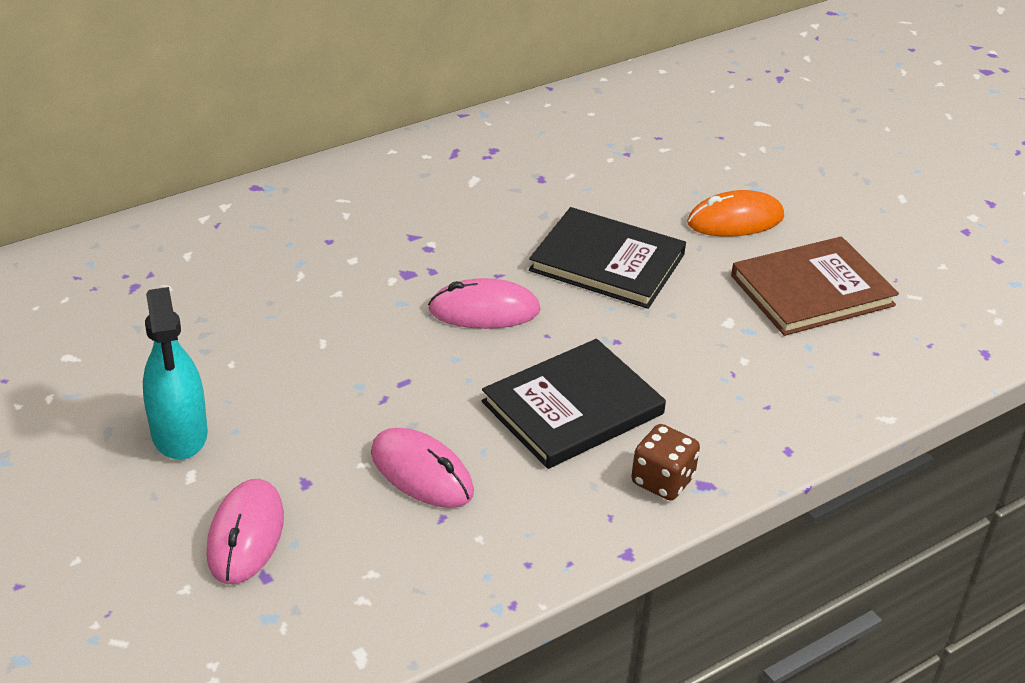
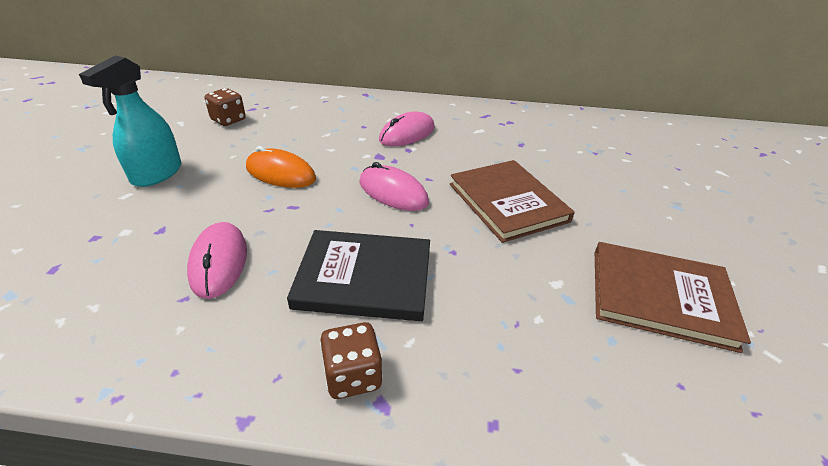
camera: 40 degrees right, 0 degrees up
(133, 319) = (228, 120): none -> brown dice
(245, 535) = (87, 240): pink mouse -> pink mouse (407, 134)
(607, 262) = (508, 202): black book -> brown book
(735, 220) = (638, 219): orange mouse -> orange mouse (281, 173)

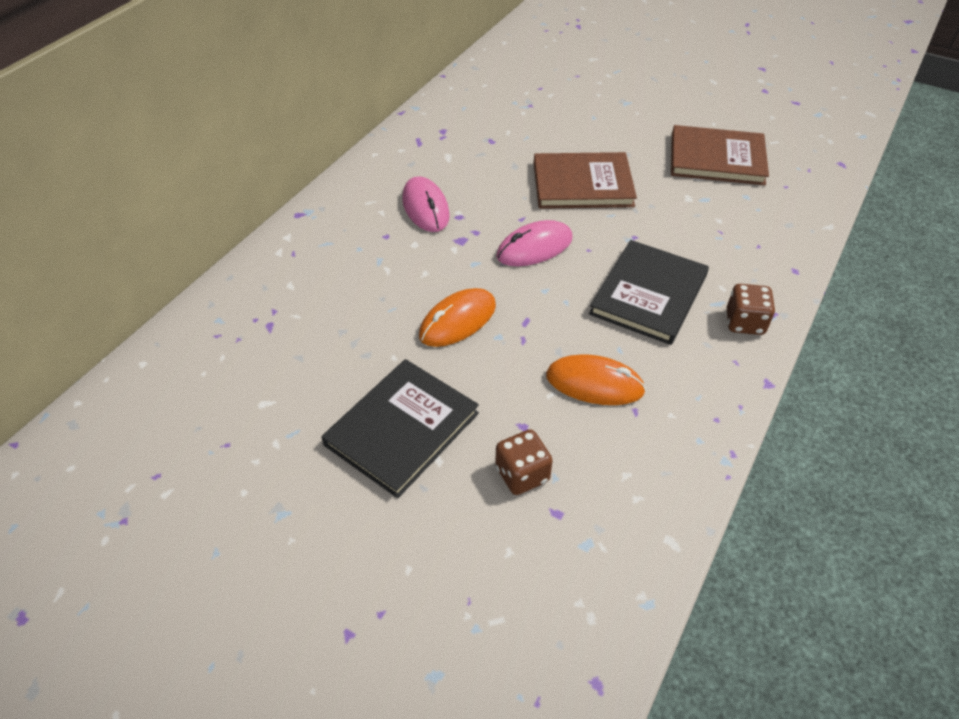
camera: 65 degrees left, 10 degrees up
(157, 174) = (402, 429): turquoise spray bottle -> black book
(219, 262) = (594, 383): pink mouse -> orange mouse
(228, 120) = (291, 352): brown dice -> brown dice (522, 474)
(660, 297) = (717, 159): brown book -> brown book turned 60 degrees clockwise

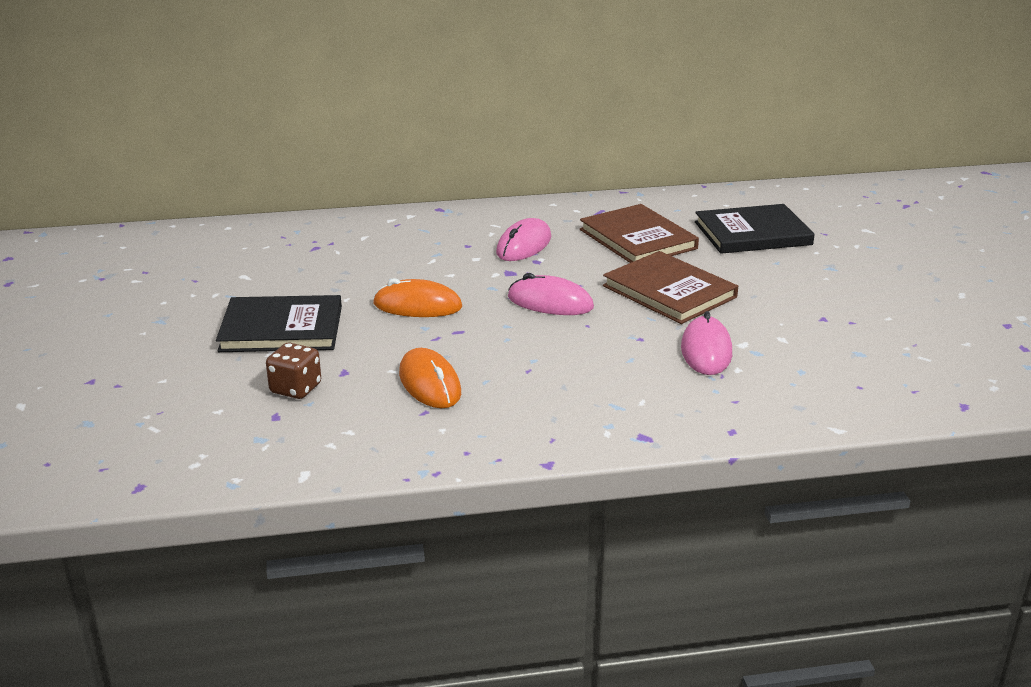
camera: 50 degrees right, 20 degrees down
(648, 295) = (573, 370): black book -> black book (752, 233)
(682, 218) = (706, 351): none -> pink mouse
(717, 159) = (831, 337): brown book -> brown book (638, 239)
(744, 322) = (611, 427): brown dice -> none

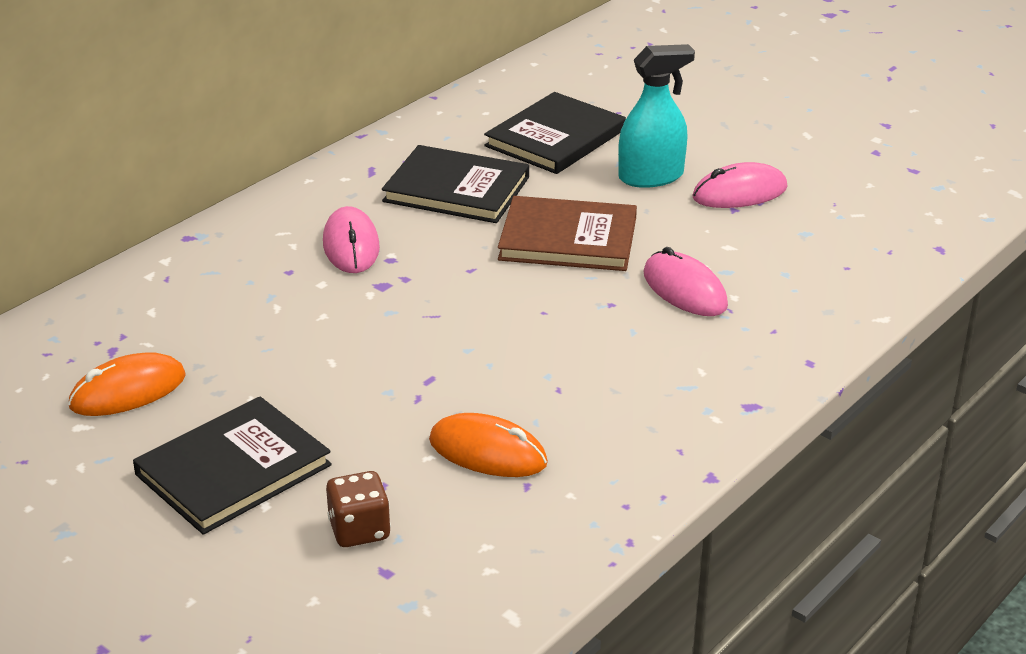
camera: 40 degrees left, 5 degrees up
(417, 306) = (344, 369): orange mouse -> orange mouse (128, 391)
(550, 302) = (473, 302): pink mouse -> pink mouse (739, 193)
(638, 239) = (456, 189): brown book -> black book
(788, 278) = (651, 177): none -> turquoise spray bottle

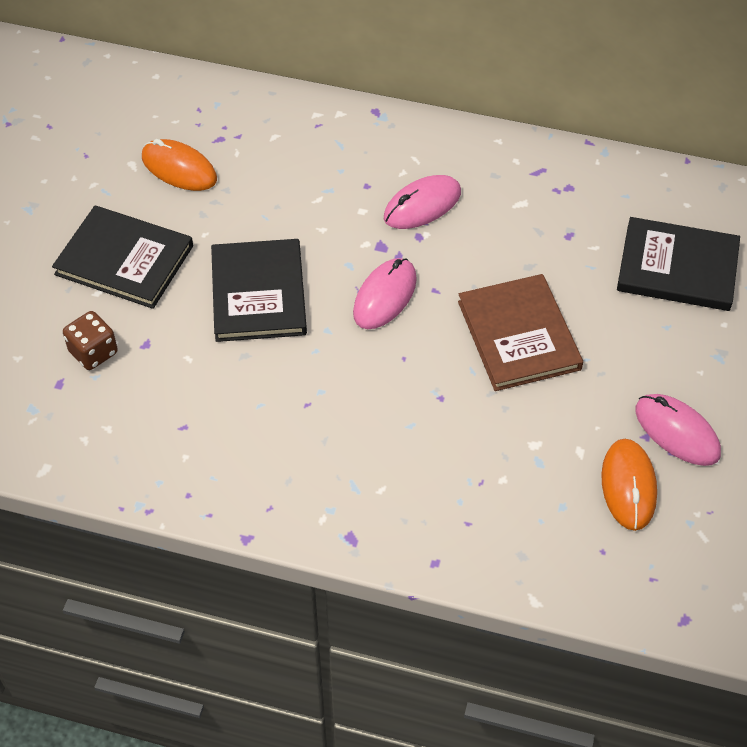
camera: 65 degrees right, 20 degrees up
(456, 189) = (546, 235): black book -> black book (258, 293)
(487, 452) = (209, 390): orange mouse -> orange mouse (628, 486)
(651, 177) = (659, 358): turquoise spray bottle -> none
(685, 290) = (491, 441): pink mouse -> pink mouse (385, 296)

